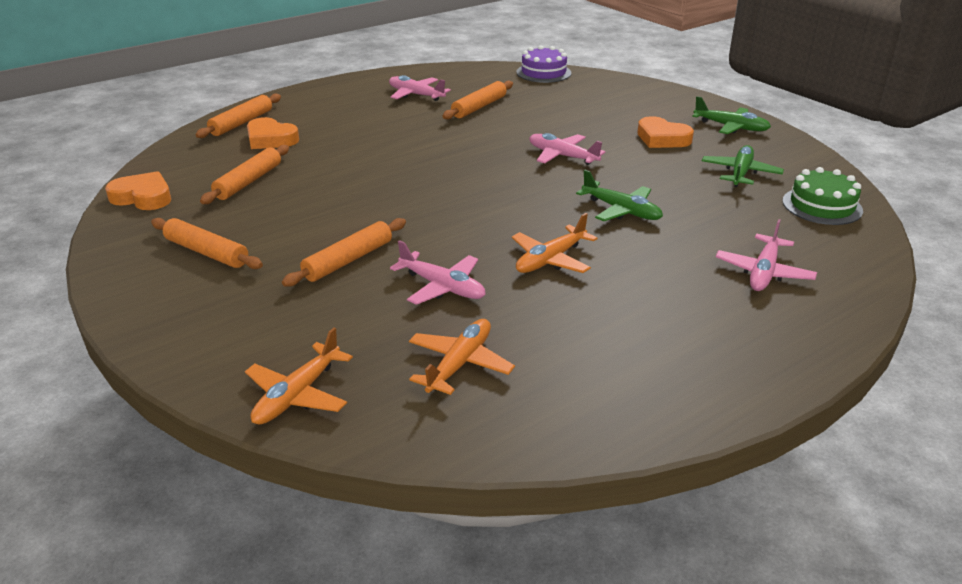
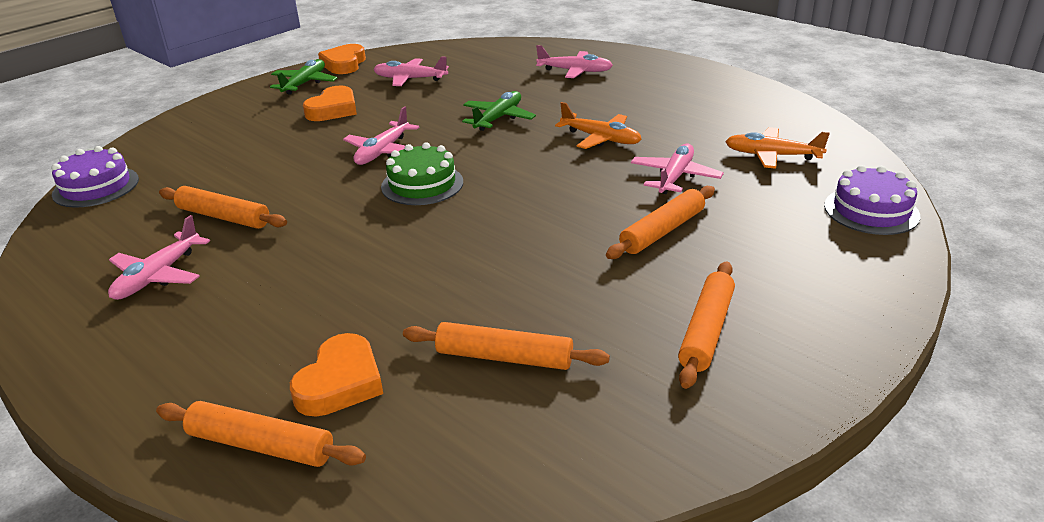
camera: 100 degrees left, 0 degrees up
(143, 197) = (593, 458): orange heart -> orange heart (344, 64)
(297, 395) = (871, 210): orange plane -> purple cake
(348, 260) = (662, 231): orange rolling pin -> orange rolling pin turned 75 degrees counterclockwise
(740, 173) = (410, 79): green plane -> pink plane
(822, 206) = (463, 55): green cake -> green cake (422, 184)

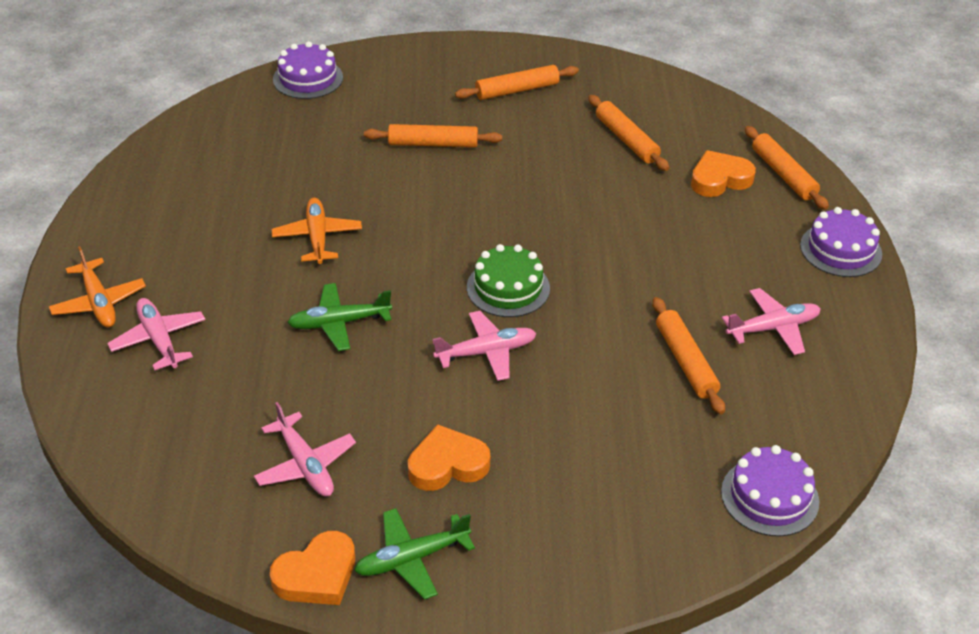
camera: 135 degrees left, 10 degrees up
(118, 390) = (841, 250): none -> purple cake
(675, 177) = (347, 170): pink plane -> none
(772, 155) = (259, 141): orange plane -> orange plane (99, 302)

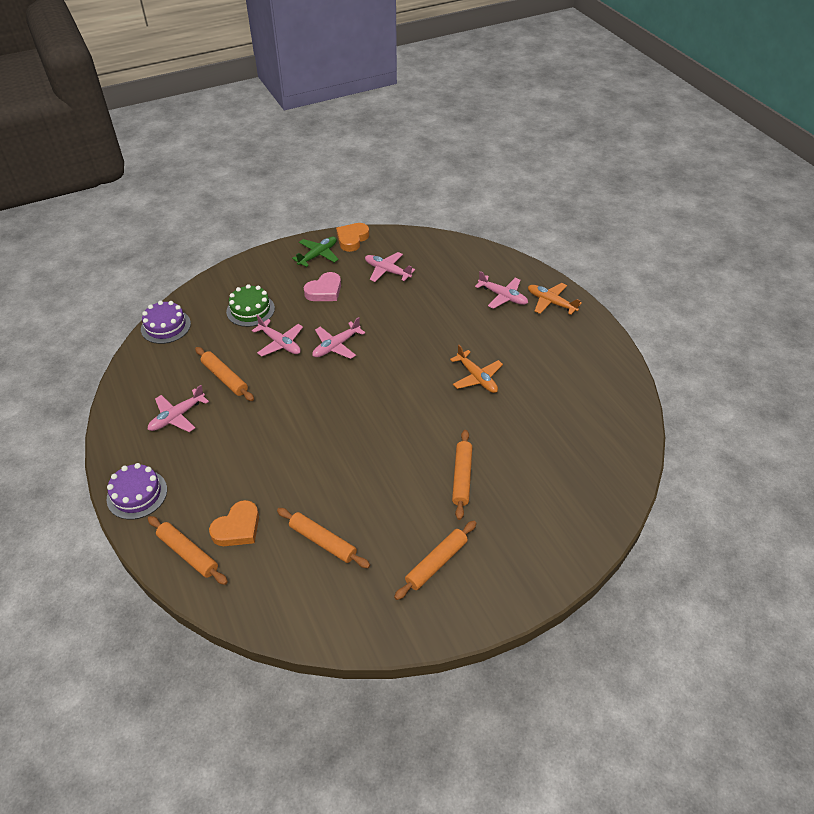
camera: 155 degrees right, 5 degrees up
(308, 78) = (601, 505): purple cake -> none
(339, 323) = (423, 334): green plane -> none
(433, 144) = (461, 477): orange rolling pin -> orange rolling pin turned 60 degrees counterclockwise
(447, 464) = (324, 291): orange heart -> pink heart
(508, 288) = (345, 386): green cake -> green cake (250, 310)
(575, 389) = (280, 343): none -> pink plane

